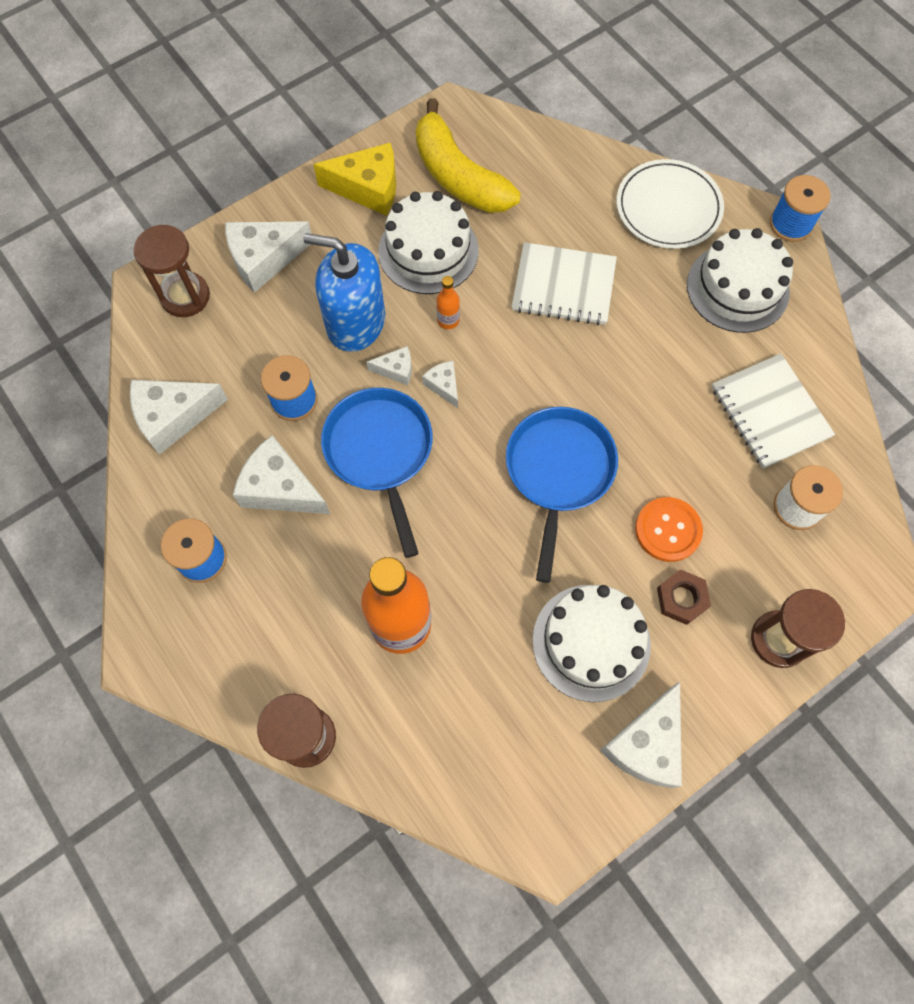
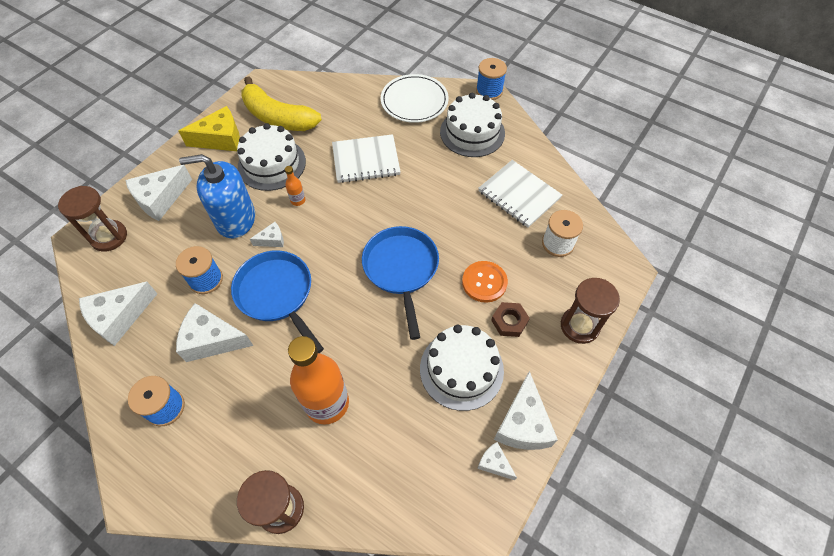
camera: 20 degrees left, 10 degrees down
(444, 386) = (307, 240): white cheese -> white cheese (494, 463)

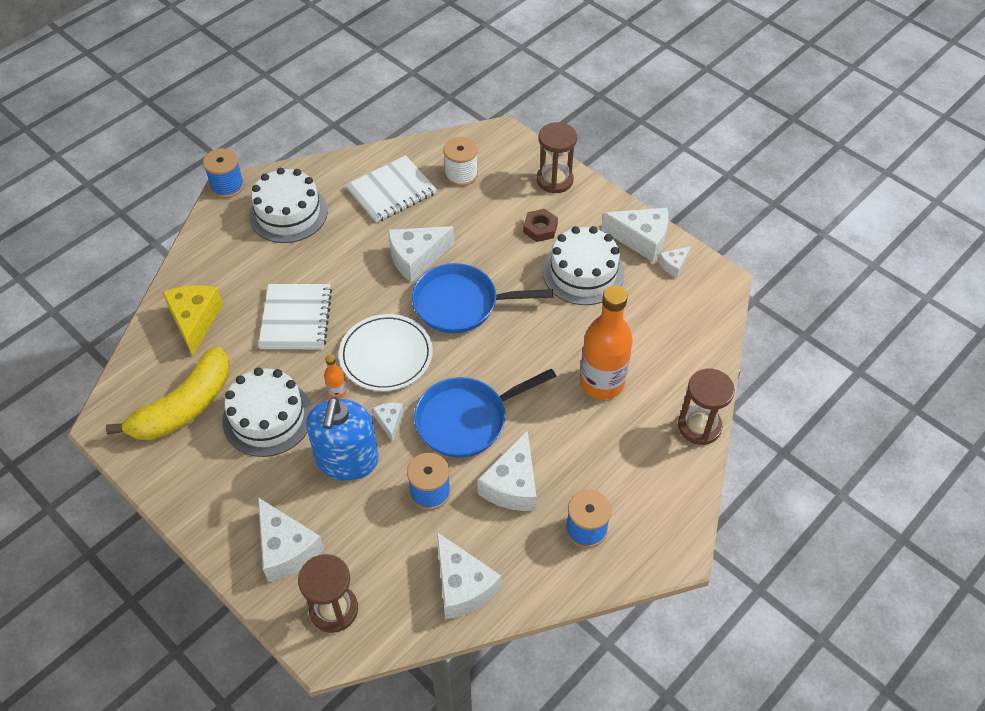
camera: 80 degrees left, 5 degrees down
(220, 139) = (200, 477): yellow cheese -> yellow cheese (195, 321)
(414, 101) = (214, 259): white plate -> white plate (386, 355)
(446, 227) = (416, 258): none -> white cheese
(484, 282) = (492, 239): orange button -> none

